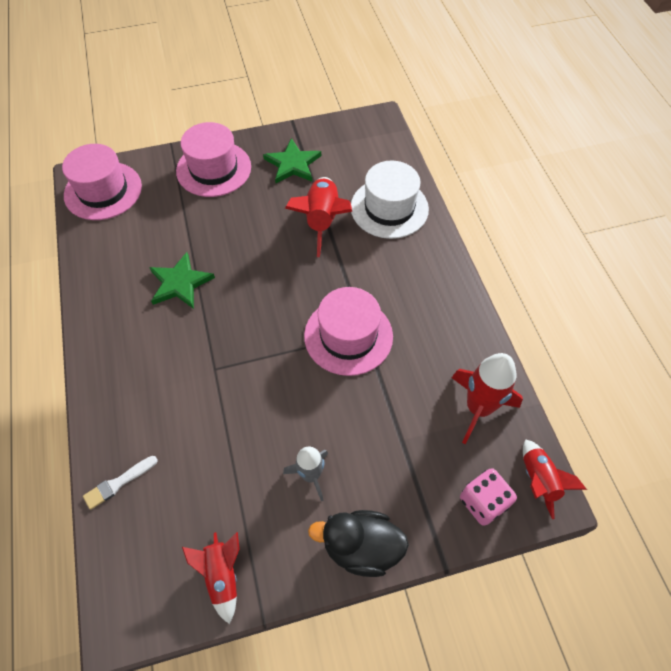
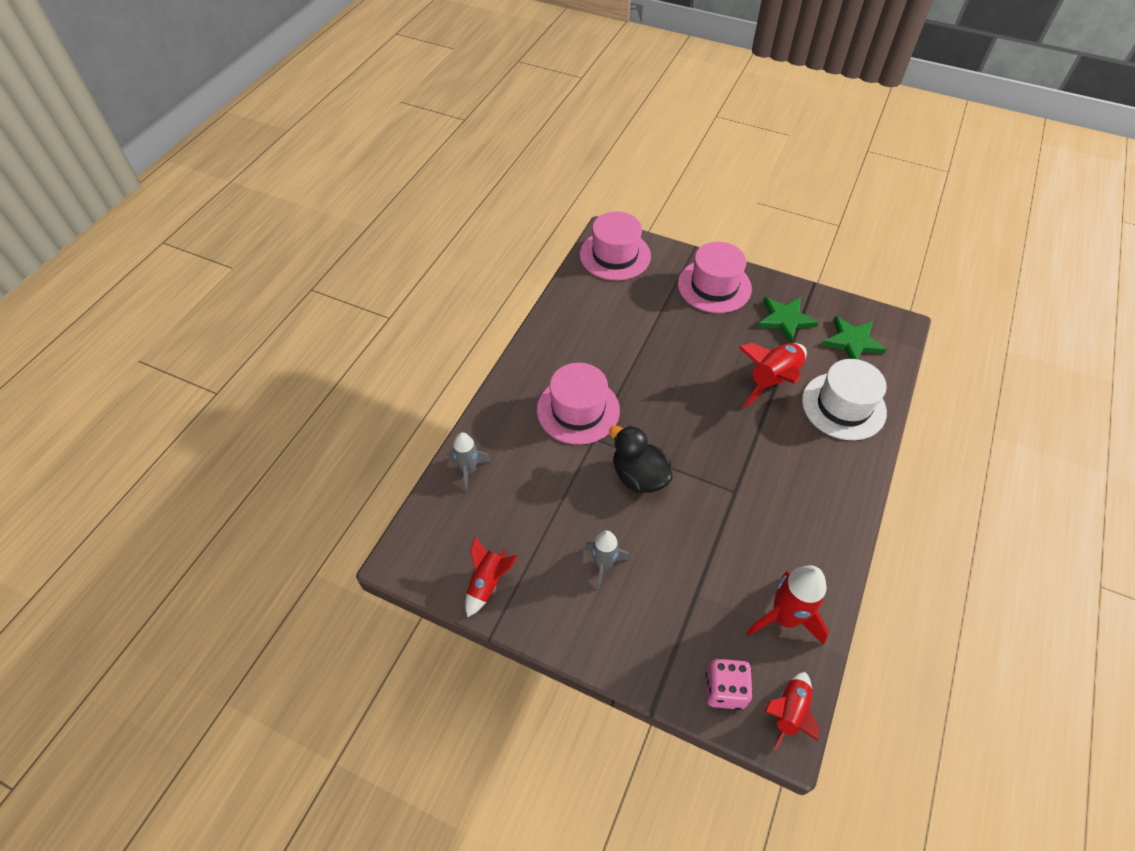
camera: 40 degrees right, 5 degrees down
(118, 483) = (469, 470): white brush -> grey rocket
(180, 283) = (618, 359): green star -> green star (852, 341)
(348, 336) = (719, 484): pink hat -> pink hat (578, 410)
(361, 547) = (599, 643): black duck -> black duck (639, 476)

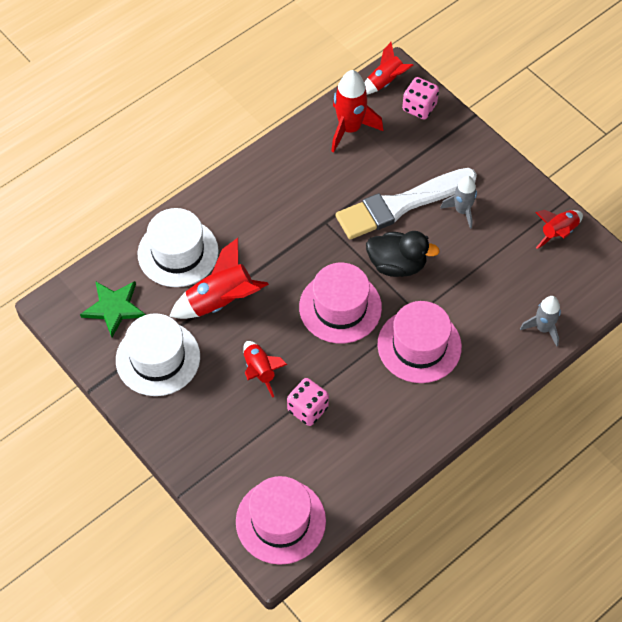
camera: 155 degrees left, 5 degrees up
(639, 476) = (397, 265): black duck -> black duck turned 60 degrees counterclockwise
(642, 328) = (308, 409): none -> pink dice
(671, 544) = (401, 205): none -> white brush
(699, 340) = (260, 371): none -> red rocket
(714, 286) = (199, 429): pink hat -> pink hat (340, 307)
(785, 319) = (158, 358): green star -> white hat

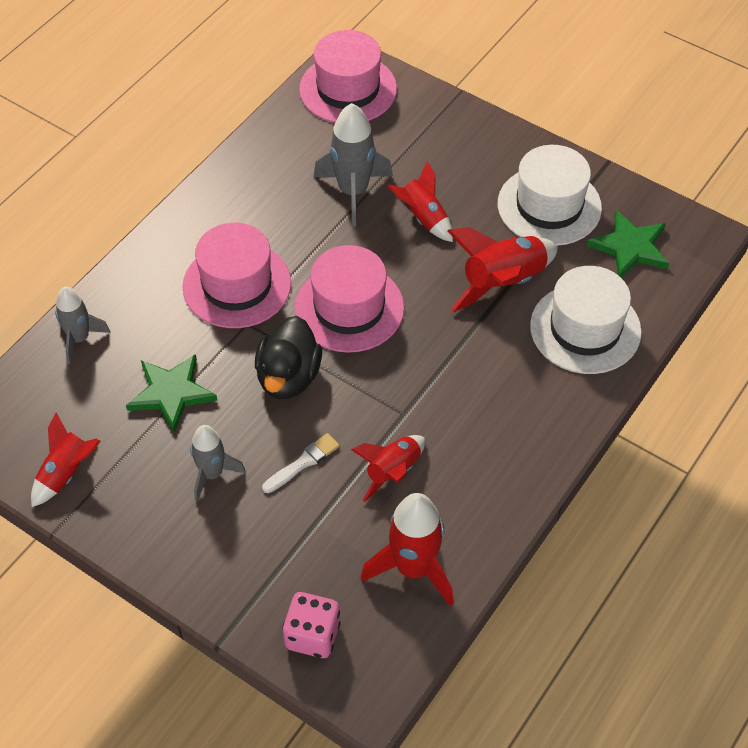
camera: 165 degrees right, 5 degrees down
(308, 409) = (353, 192): pink dice -> grey rocket
(385, 82) = (381, 672): red rocket -> red rocket (393, 471)
(397, 265) = (288, 377): black duck -> black duck turned 75 degrees counterclockwise
(401, 205) = (303, 463): white brush -> white brush, size x0.40
(481, 271) = (171, 393): none -> green star

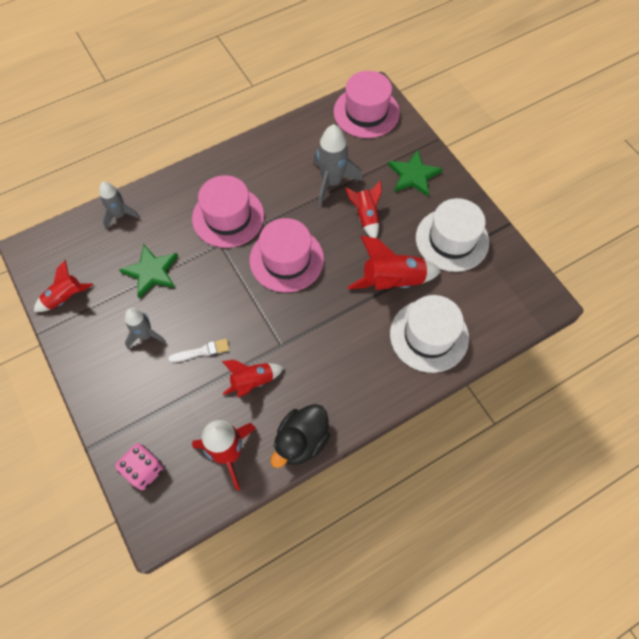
camera: 25 degrees right, 10 degrees up
(288, 377) = (225, 290): black duck -> black duck (301, 441)
(630, 247) = (490, 290): green star -> green star (413, 175)

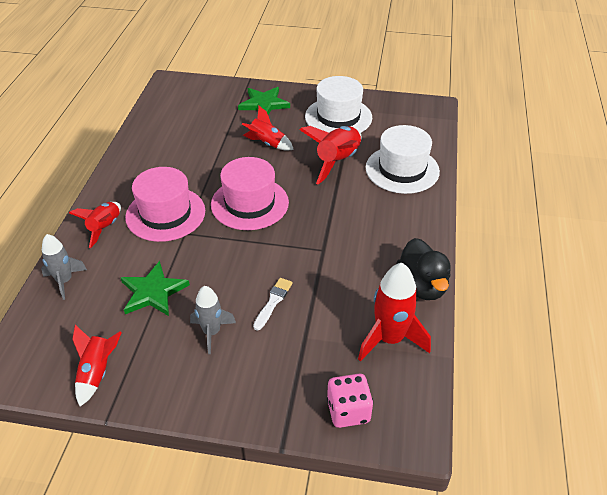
camera: 50 degrees left, 20 degrees down
(252, 382) = (337, 285): red rocket -> red rocket (105, 228)
(332, 182) = (214, 143): grey rocket -> none
(366, 112) = (180, 94): pink hat -> none

